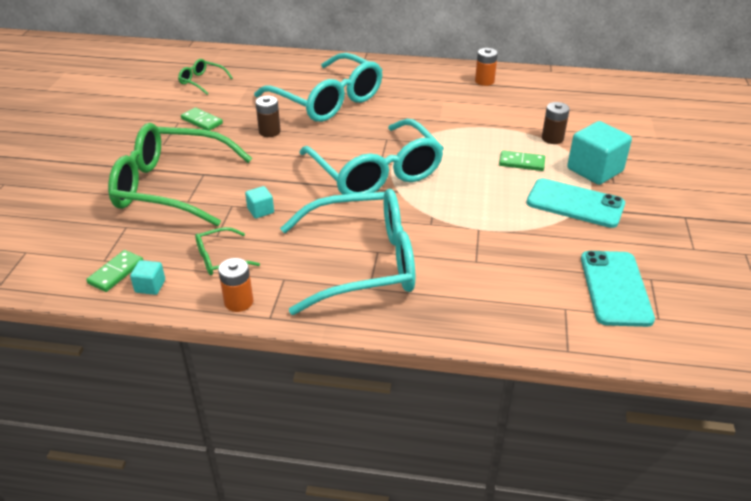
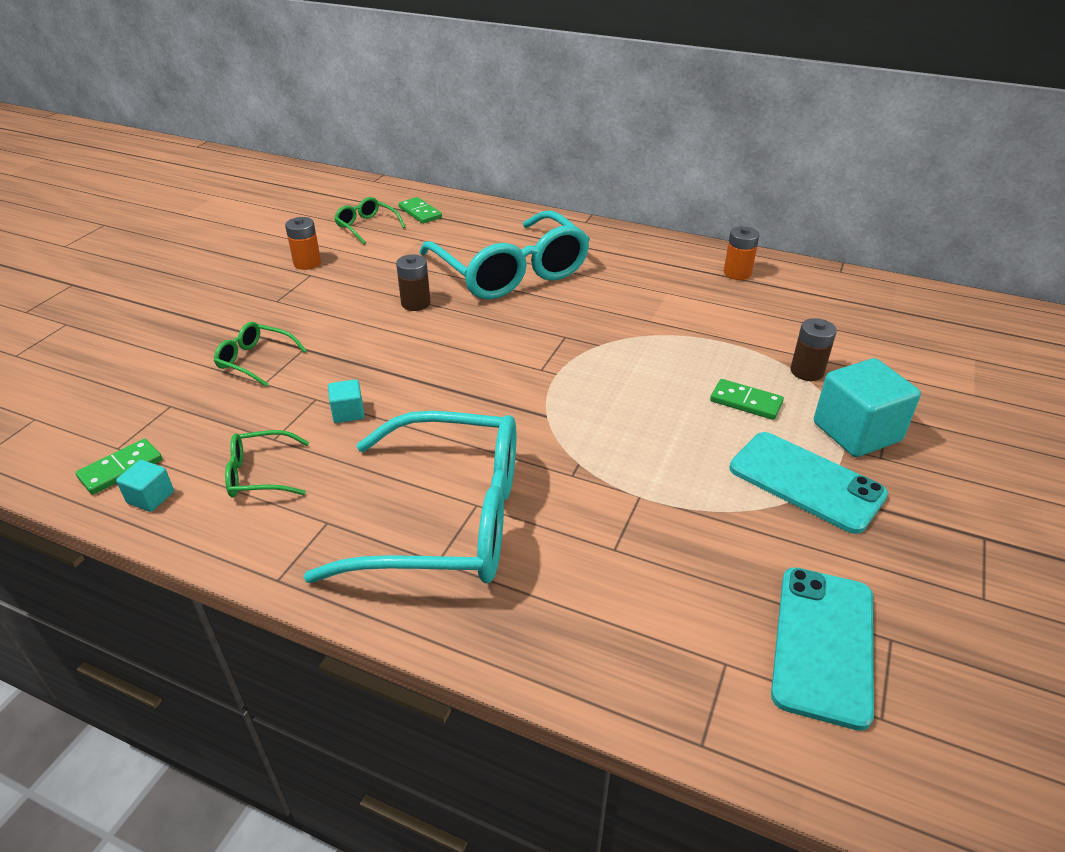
camera: 15 degrees right, 0 degrees up
(172, 187) = (256, 360): green glasses -> green glasses, size x0.43
(202, 121) = (339, 277): green domino -> green domino (420, 212)
(239, 302) = (249, 546): orange battery -> orange battery (307, 263)
(375, 172) = (528, 382): turquoise glasses -> none

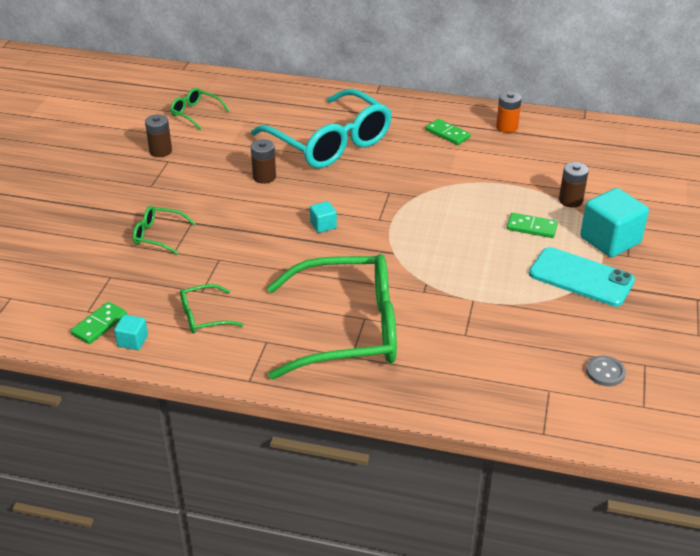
camera: 10 degrees left, 0 degrees up
(307, 263) = (160, 151): orange battery -> brown battery
(348, 413) = (248, 267): turquoise cube -> turquoise cube (323, 225)
(420, 212) = (236, 96): green domino -> green domino (447, 134)
(444, 518) = (346, 329): turquoise glasses -> green glasses
(823, 644) = (605, 372): turquoise phone -> grey button

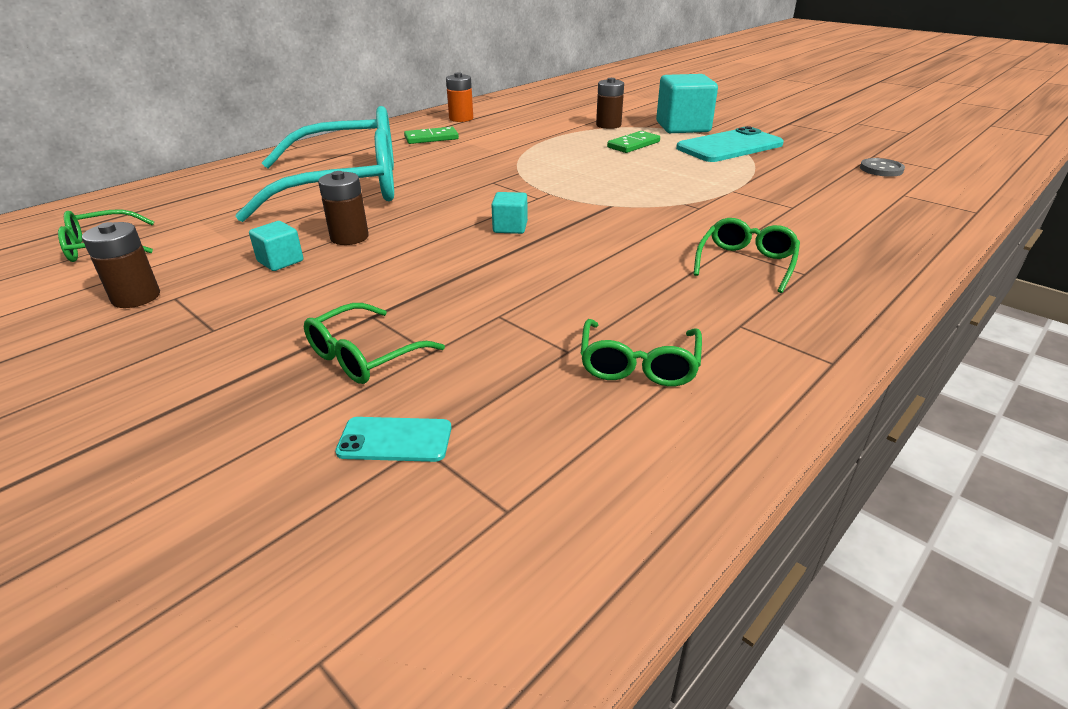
camera: 60 degrees left, 5 degrees down
(99, 325) = (571, 503): green domino -> none
(109, 269) = (395, 440): none -> turquoise phone
(133, 341) = (658, 466): turquoise cube -> turquoise cube (280, 261)
(346, 329) = (746, 264): green glasses -> green glasses, size x0.43

